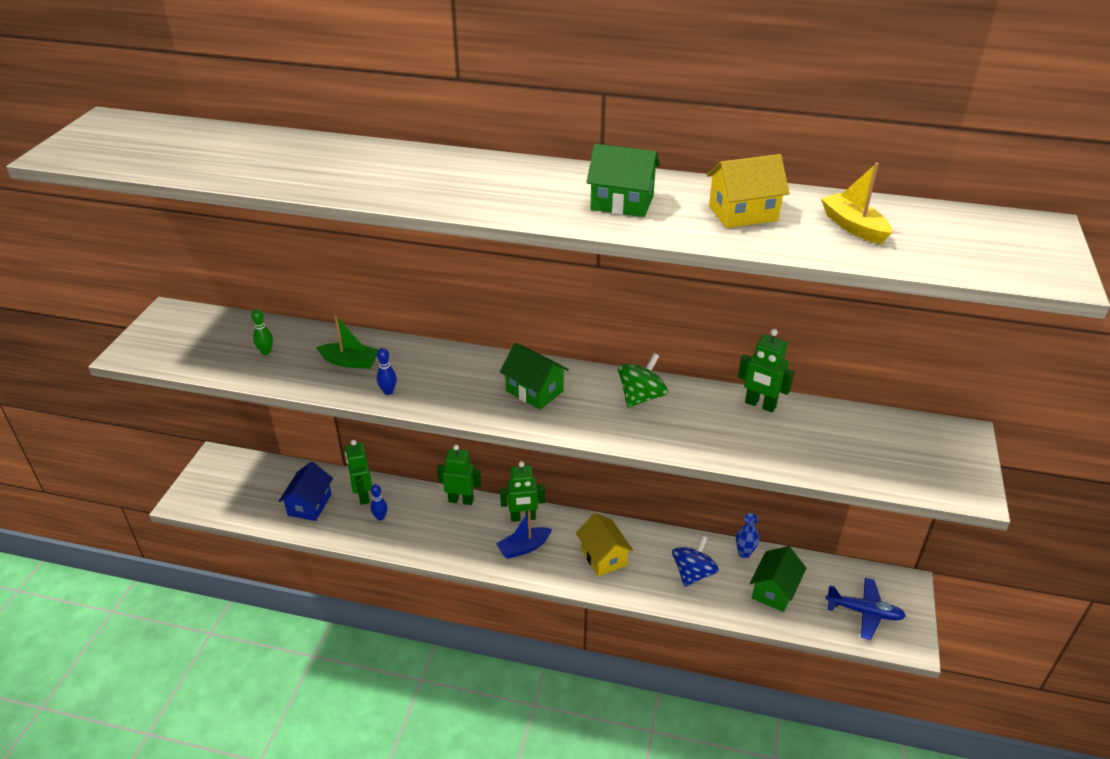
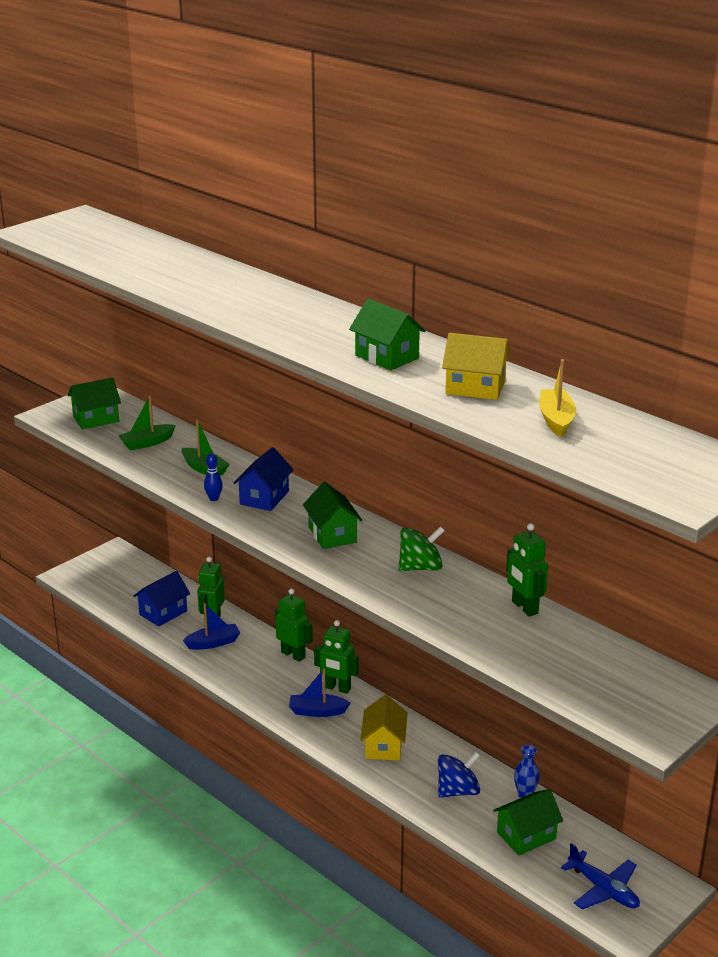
camera: 30 degrees right, 10 degrees down
(187, 342) = (96, 419): none -> green house
(266, 352) = (147, 443): green bowling pin -> green boat
(380, 517) = (213, 643): blue bowling pin -> blue boat
(436, 374) = (264, 498): none -> blue house

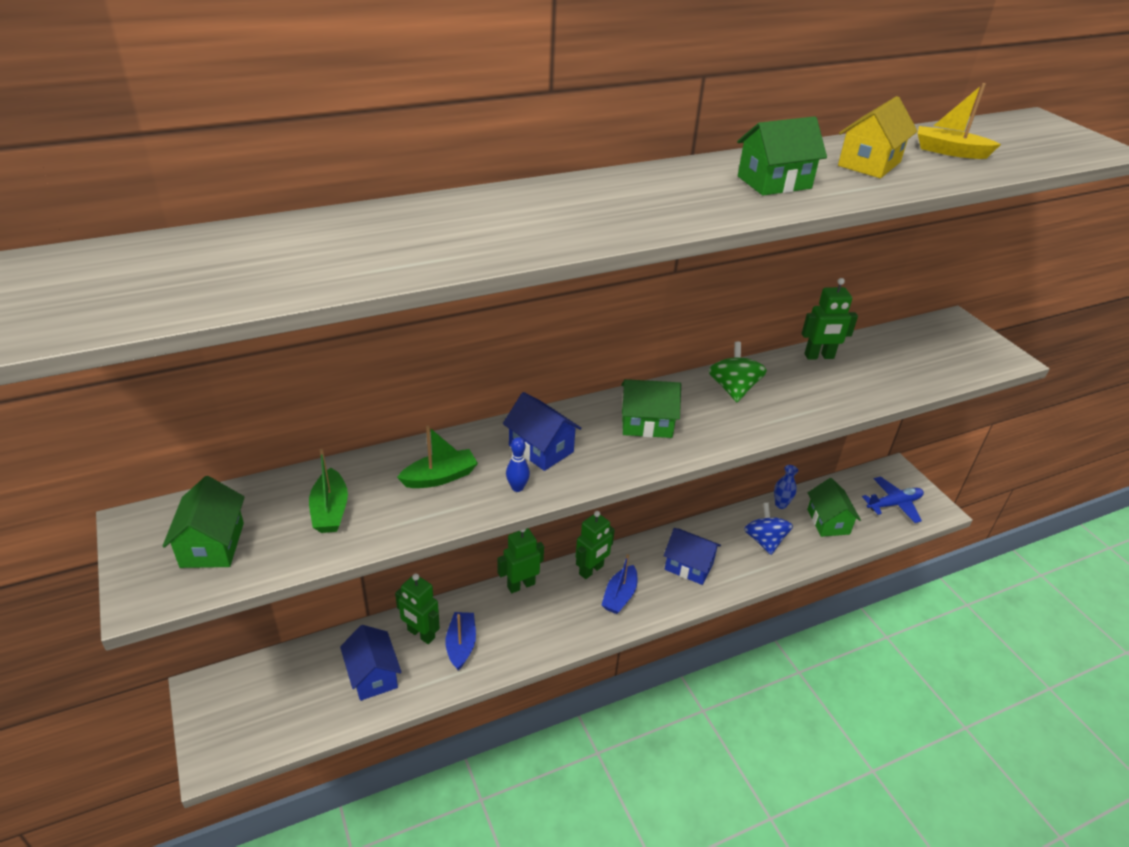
camera: 70 degrees left, 10 degrees up
(384, 745) = (689, 566): yellow house -> blue house

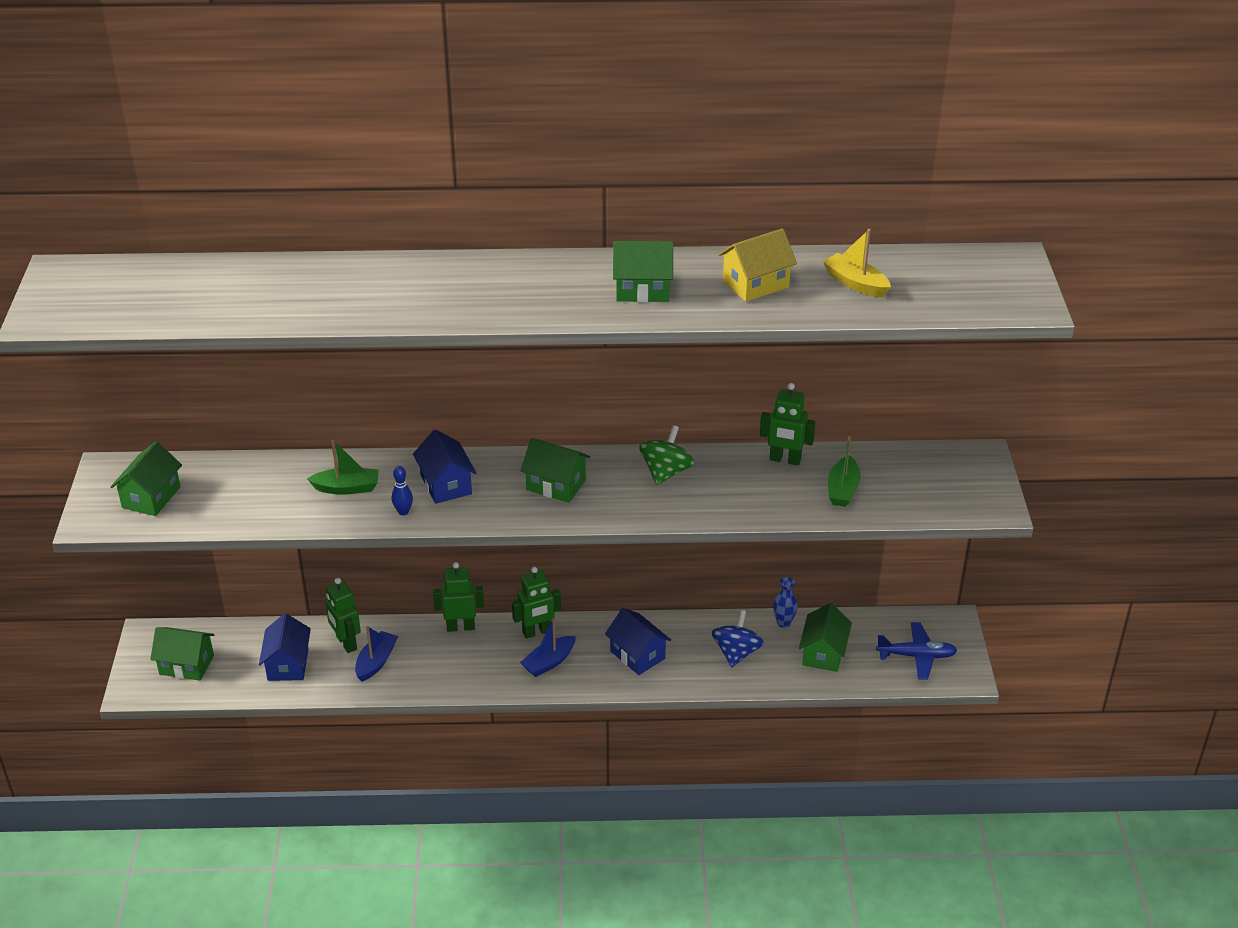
camera: 25 degrees right, 0 degrees up
(262, 710) = (186, 665): none -> green house
(330, 510) = (247, 493): green boat -> green boat (842, 489)

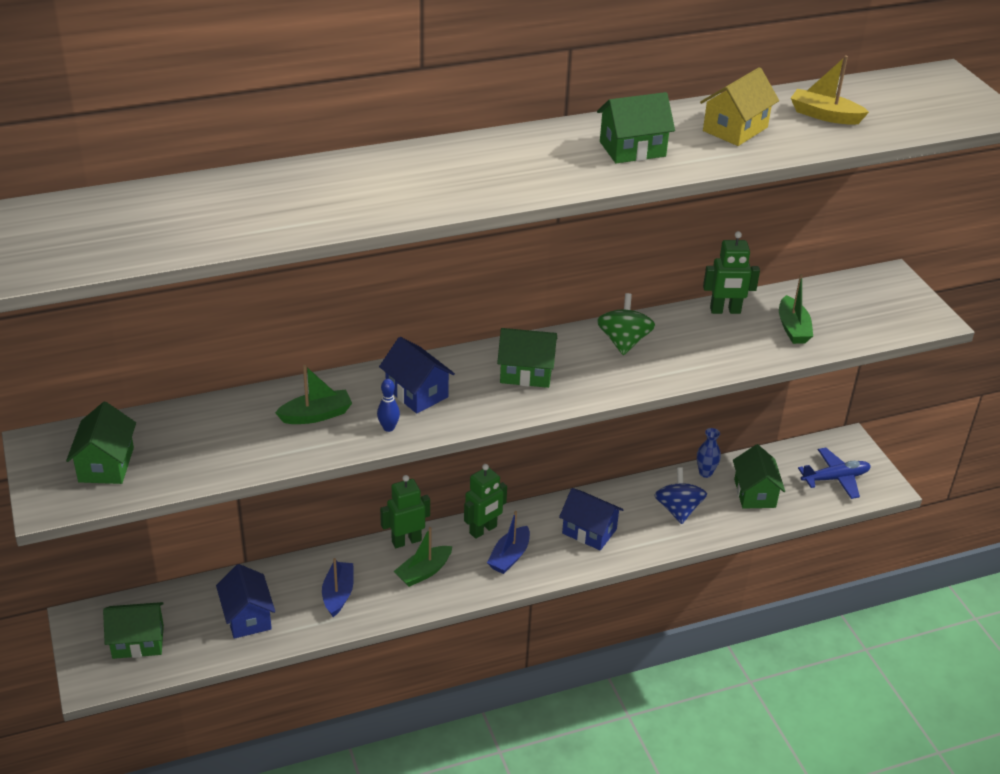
camera: 20 degrees left, 0 degrees up
(346, 643) = (298, 582): green robot -> none
(462, 659) = (423, 572): none -> green boat

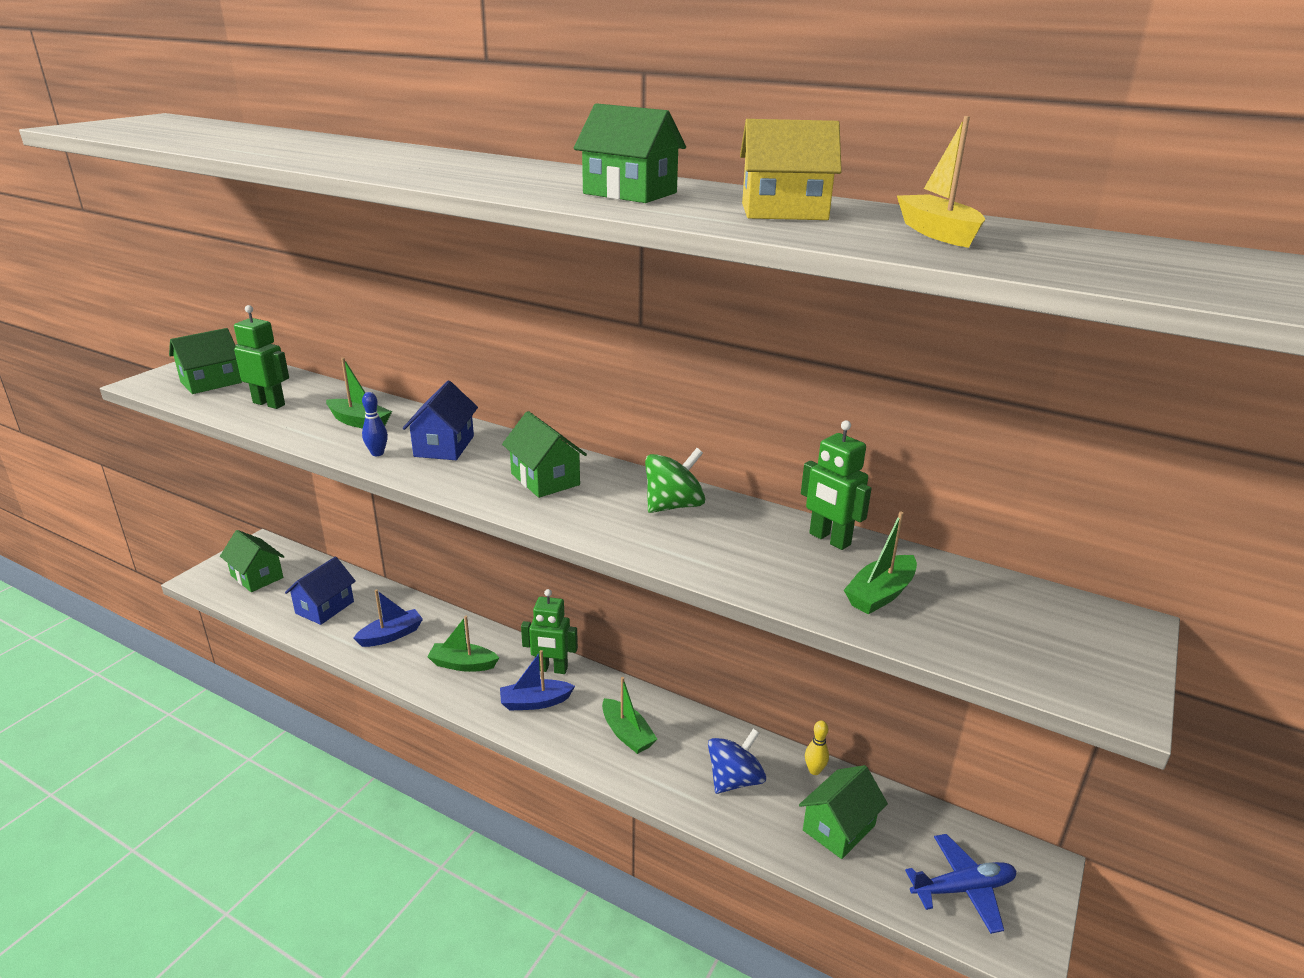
camera: 50 degrees right, 10 degrees down
(406, 541) = (490, 636): green robot -> green robot (269, 403)
(589, 531) = (627, 734): blue house -> green boat
(705, 473) = (814, 770): blue vase -> yellow bowling pin
(835, 478) = (963, 888): blue plane -> blue plane turned 45 degrees counterclockwise

